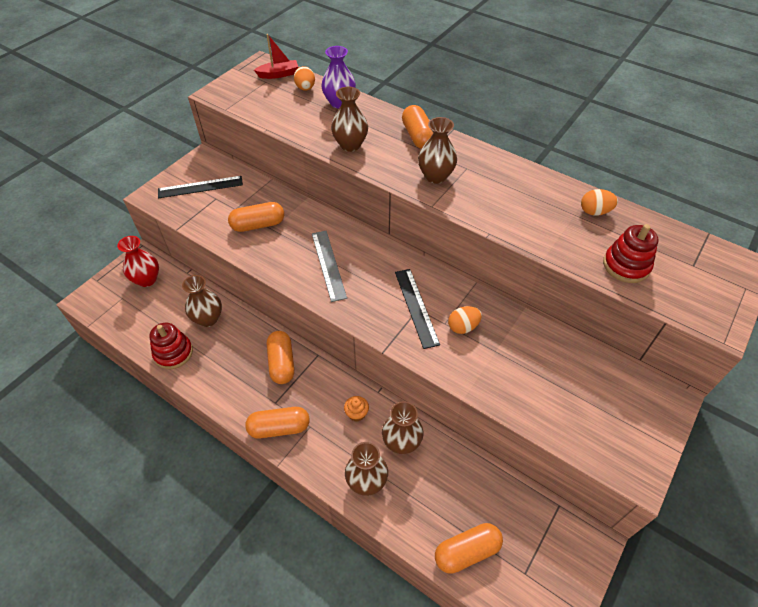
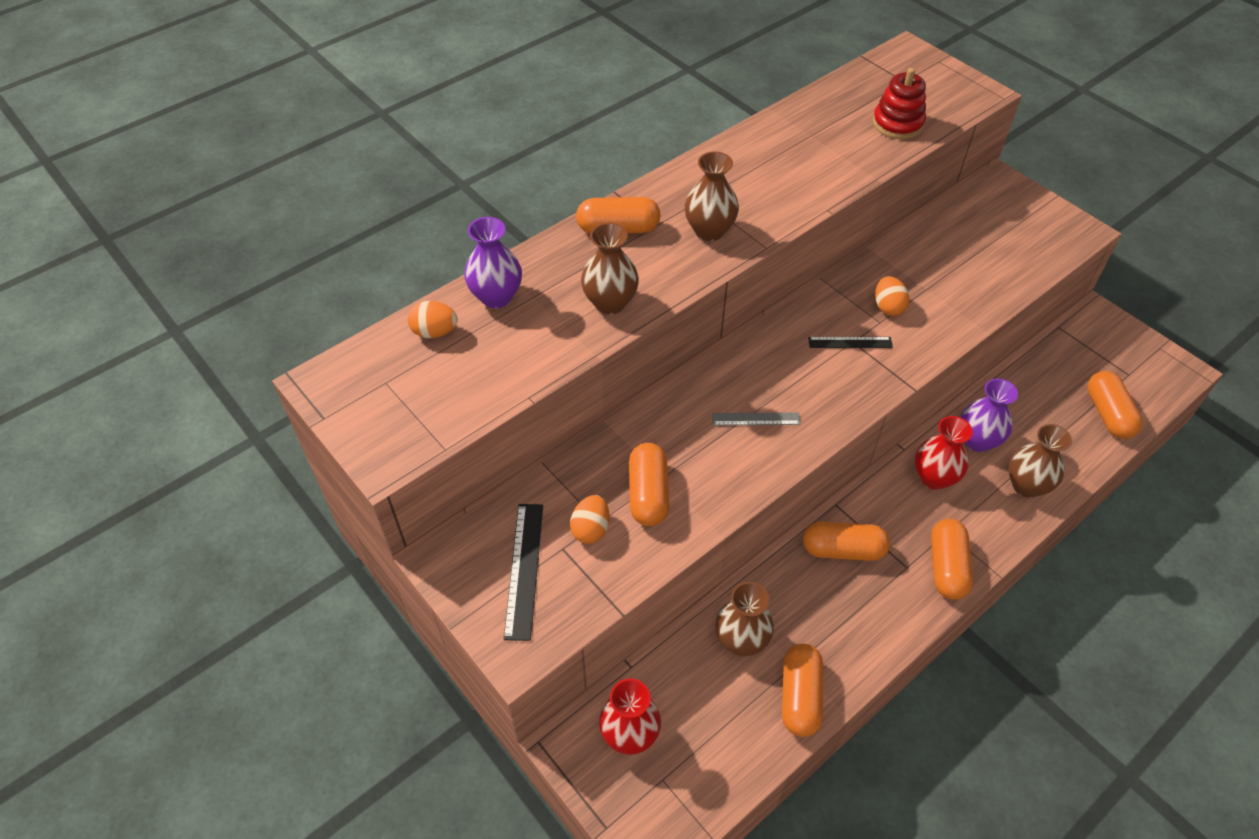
camera: 75 degrees left, 0 degrees up
(173, 353) = (800, 696): red stacking toy -> orange capsule
(278, 74) = (372, 361): red boat -> none
(328, 265) = (756, 419): grey ruler -> grey ruler, size x0.64
(356, 414) = (934, 477): orange cupcake -> red vase
(401, 442) = (977, 440): brown vase -> purple vase
(416, 307) = (850, 342): black ruler -> black ruler, size x0.64
(594, 212) = (810, 119): orange egg -> orange egg (591, 529)

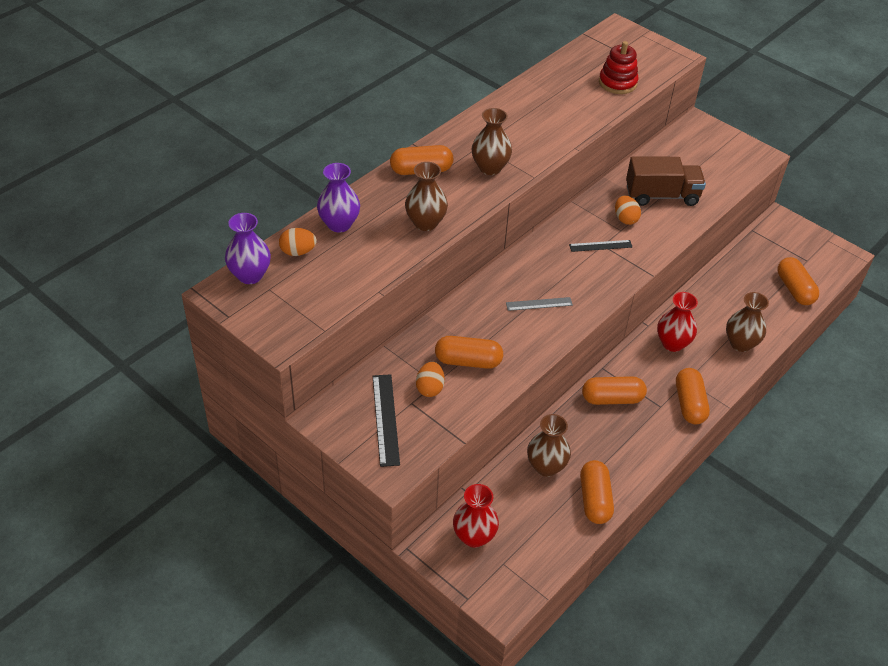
camera: 10 degrees left, 5 degrees down
(648, 494) = (468, 361): orange capsule -> orange capsule turned 75 degrees counterclockwise
(941, 278) = (661, 195): none -> brown truck
(977, 440) = (701, 315): purple vase -> purple vase (250, 275)

